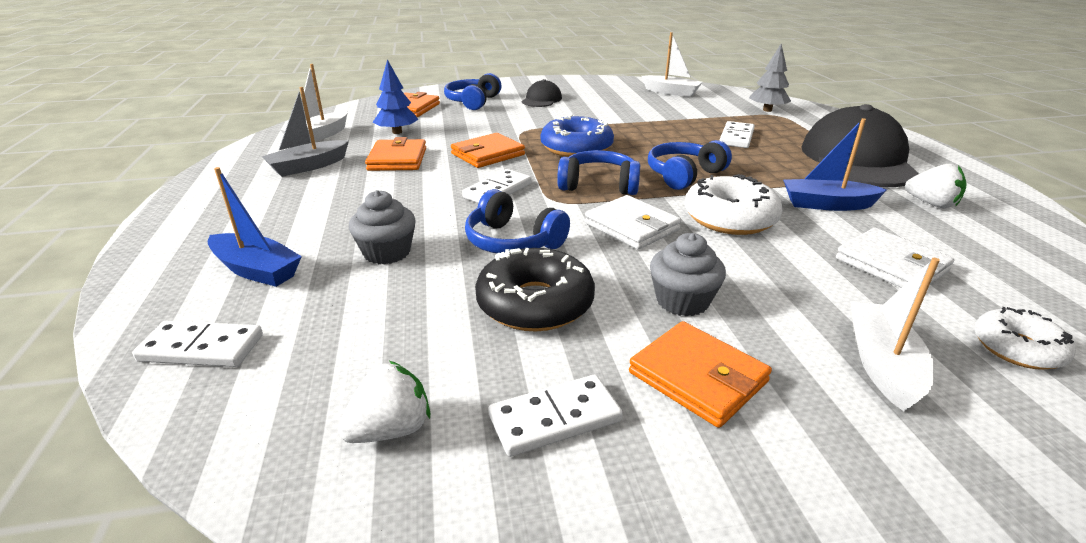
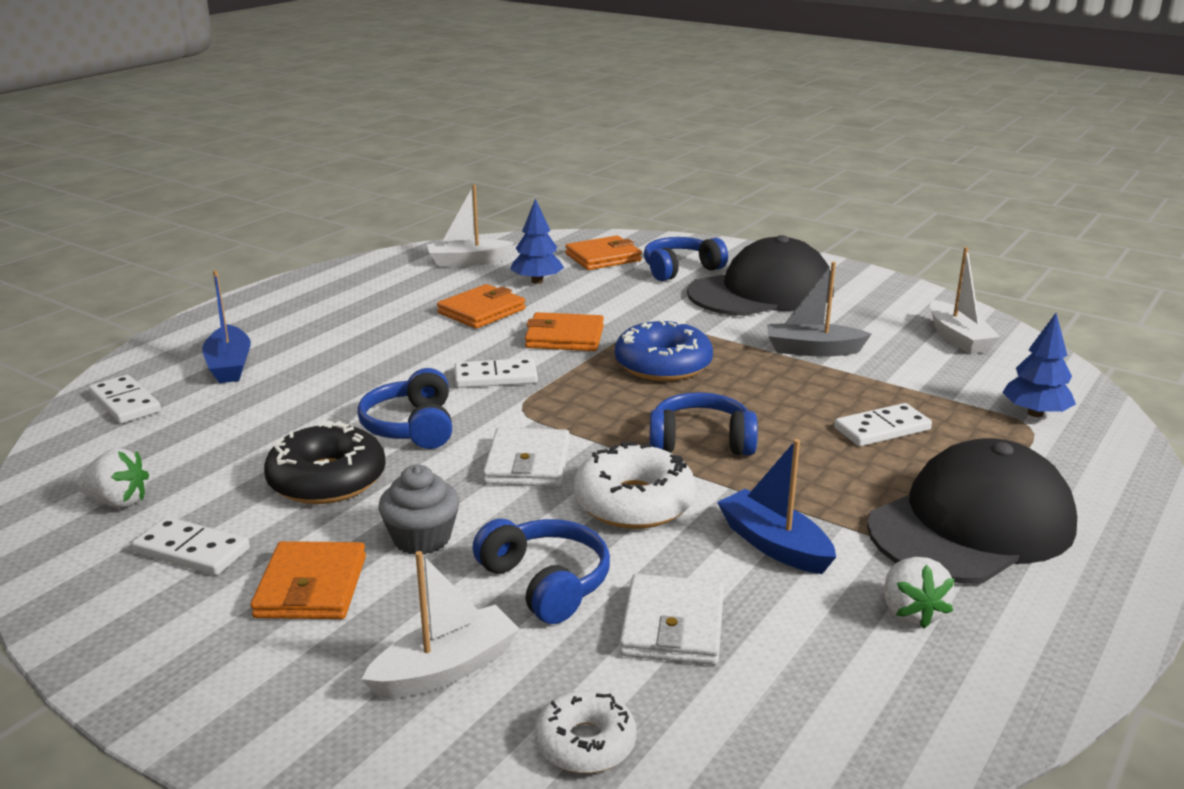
camera: 45 degrees right, 5 degrees down
(308, 166) = (406, 291): grey boat -> grey boat (812, 350)
(387, 252) = (318, 392): grey cupcake -> none
(541, 100) = (761, 292): black cap -> black cap, size x2.10
(599, 185) = (592, 412): blue headphones -> blue headphones (546, 583)
(767, 110) = (1035, 413): grey tree -> blue tree

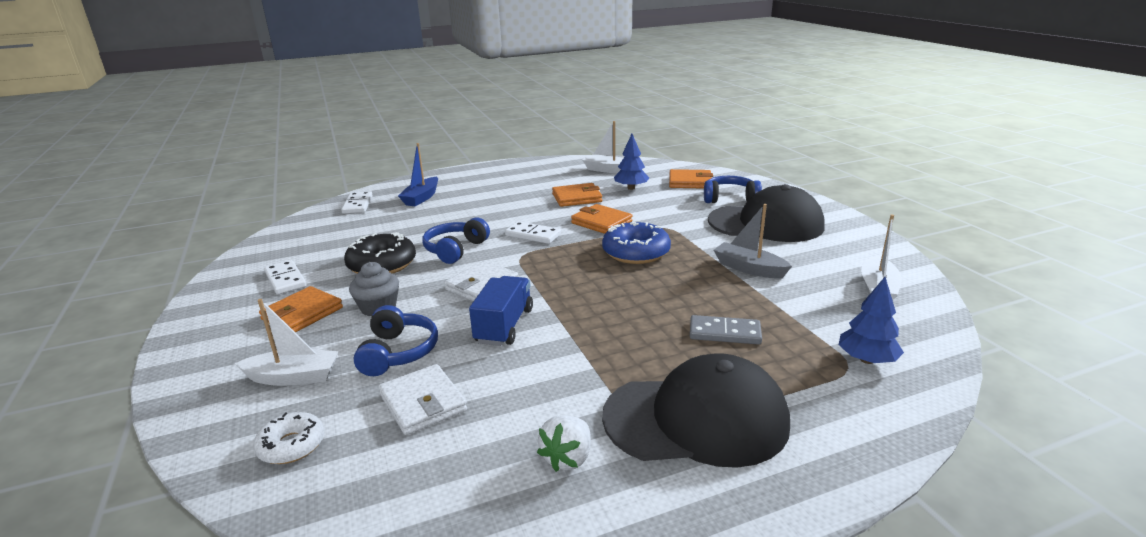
camera: 35 degrees right, 0 degrees up
(118, 502) = (292, 248): white strawberry -> none
(634, 502) = (504, 326): white donut -> blue truck
(673, 625) = (423, 403): white wallet -> white wallet turned 75 degrees counterclockwise
(701, 441) = (593, 303): blue headphones -> none
(774, 545) = (546, 380): blue boat -> none
(882, 429) = (724, 333): white domino -> grey domino

